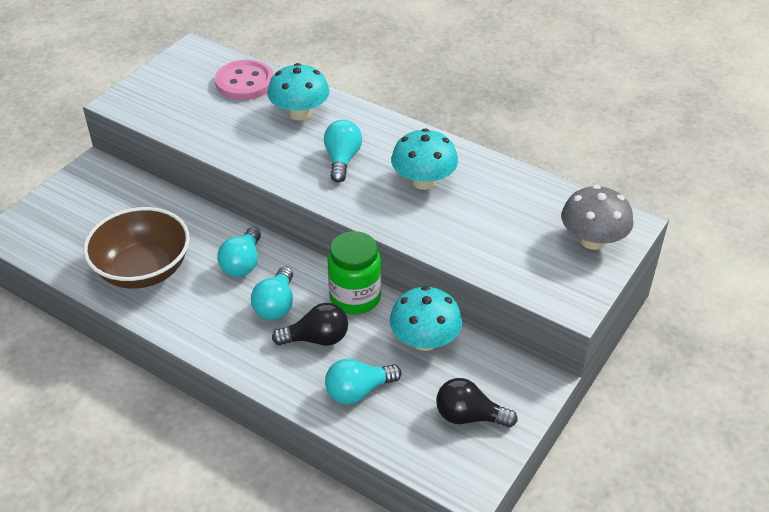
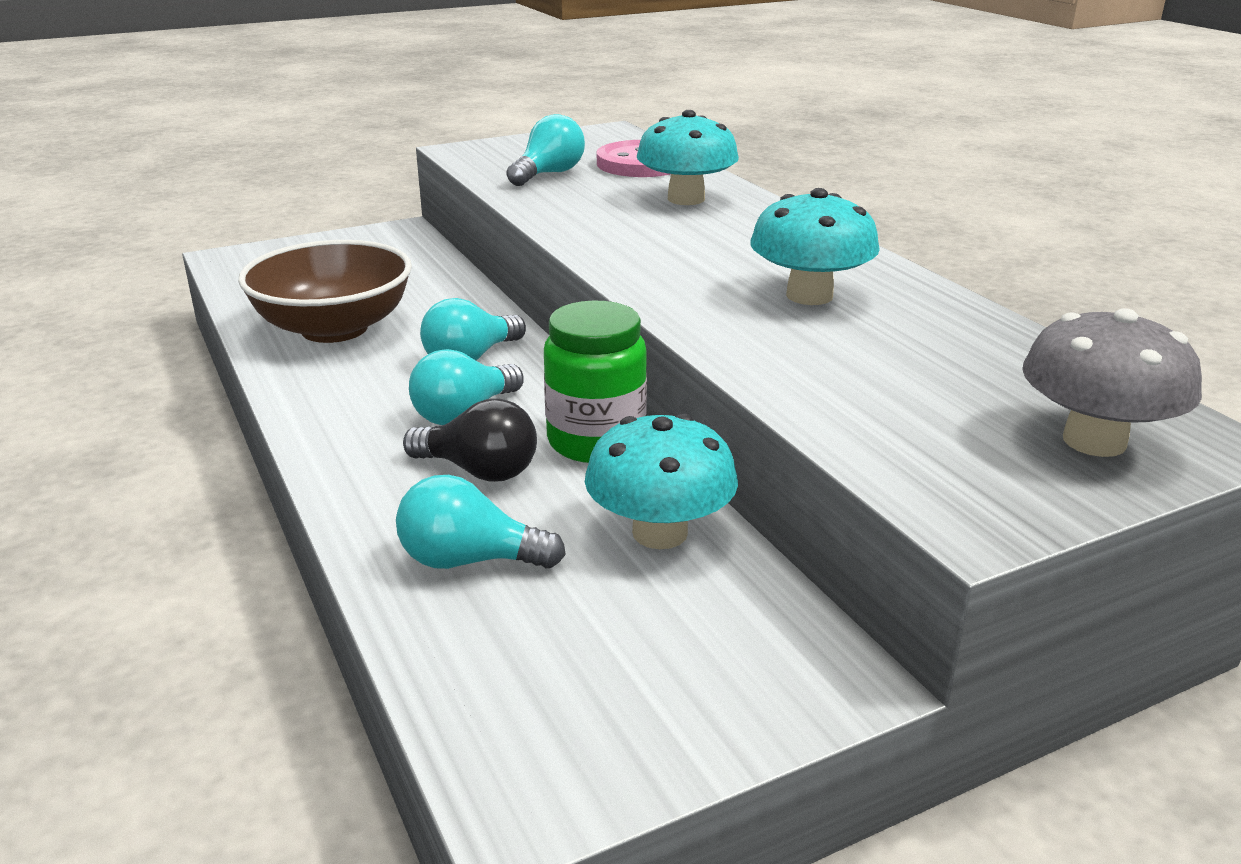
camera: 30 degrees right, 15 degrees down
(342, 160) = (698, 248): turquoise light bulb -> turquoise light bulb (549, 174)
(469, 416) = (635, 677): black light bulb -> none

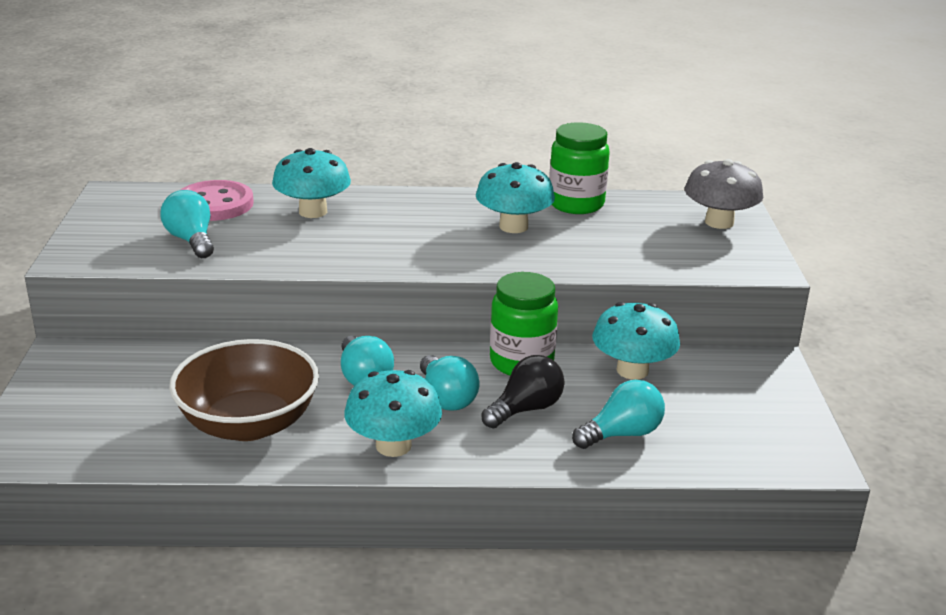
camera: 65 degrees left, 0 degrees up
(338, 408) = (393, 446): none -> turquoise mushroom
(470, 560) = (622, 434): turquoise light bulb -> turquoise light bulb turned 150 degrees counterclockwise
(953, 319) = (576, 204): none -> green jar

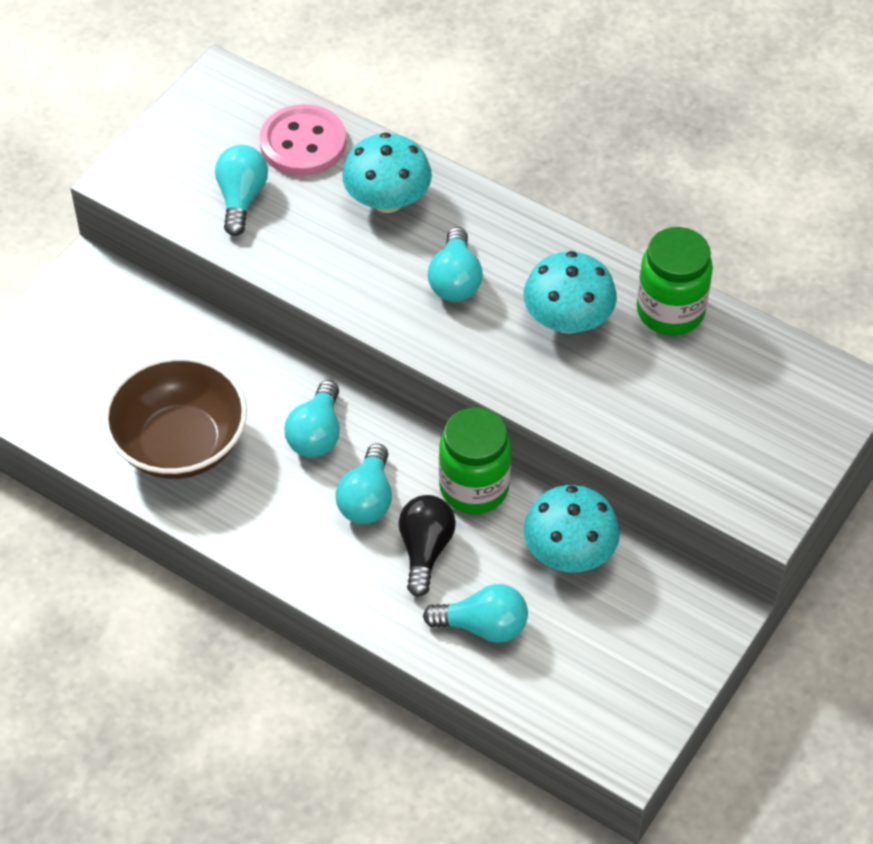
camera: 35 degrees right, 25 degrees up
(393, 446) = (277, 534): turquoise mushroom -> none
(409, 232) = (455, 280): none -> turquoise light bulb
(525, 409) = (425, 550): black light bulb -> black light bulb turned 75 degrees counterclockwise
(719, 222) = (798, 416): grey mushroom -> none

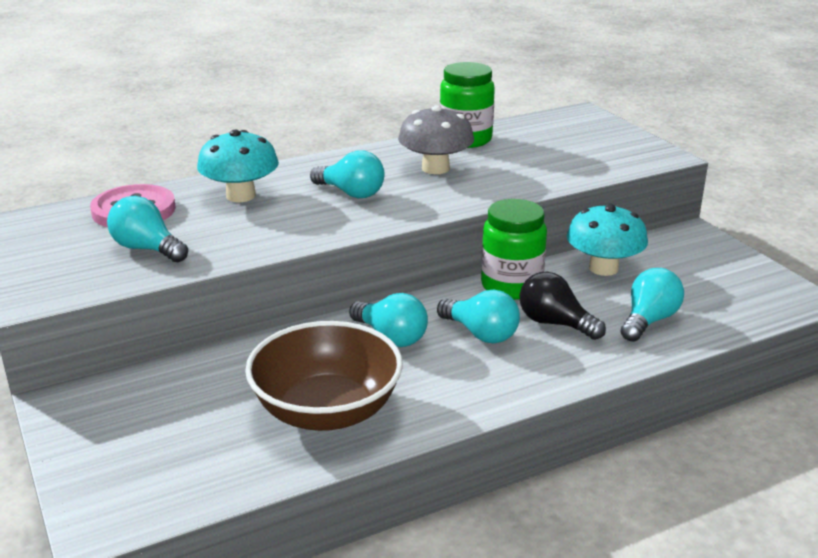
camera: 60 degrees left, 25 degrees down
(568, 320) = (435, 168): turquoise mushroom -> grey mushroom

